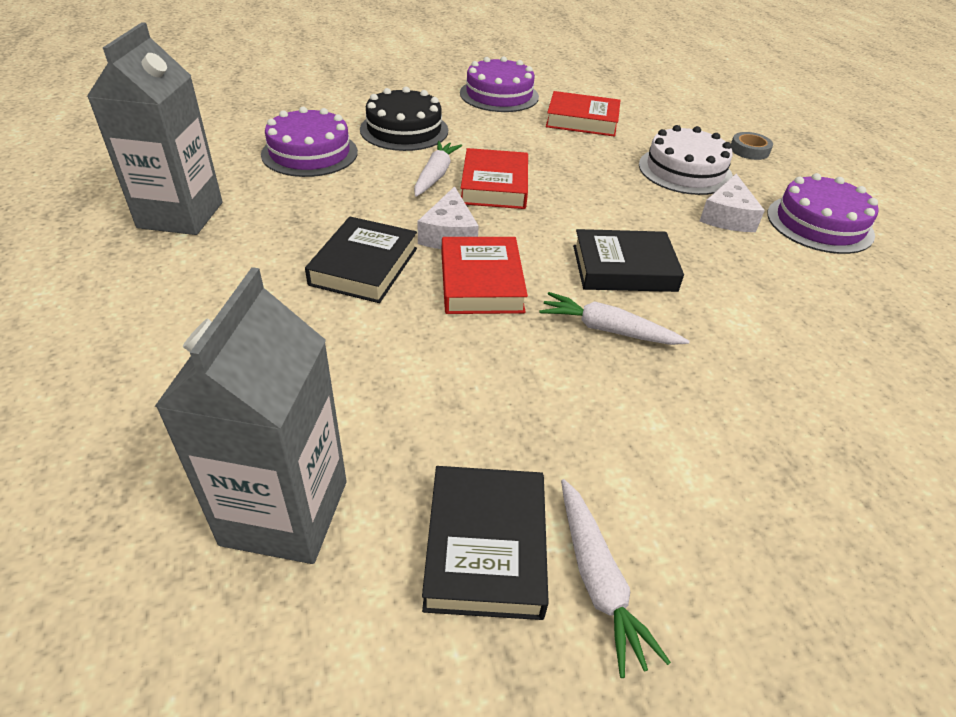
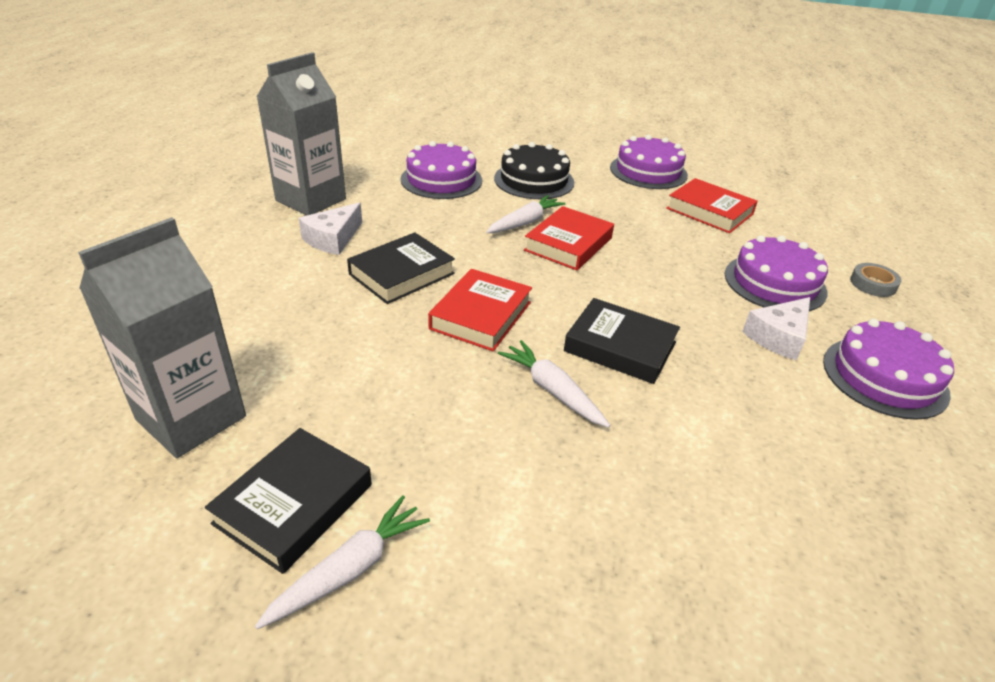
camera: 30 degrees right, 5 degrees down
(449, 234) = (491, 271): white cheese -> white cheese (333, 239)
(597, 580) = (349, 569): white carrot -> white carrot turned 150 degrees counterclockwise
(685, 170) = (774, 283): white cake -> purple cake

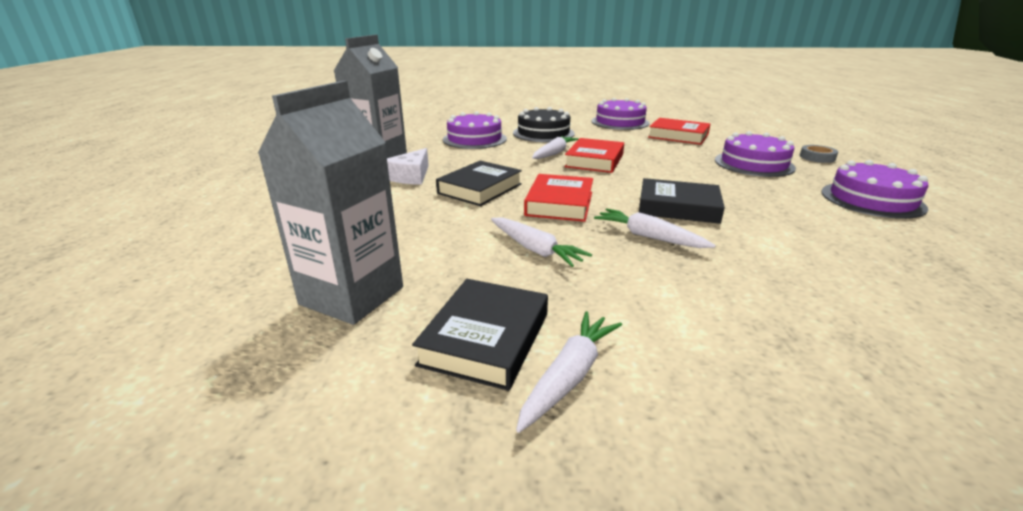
camera: 10 degrees left, 10 degrees down
(411, 386) = (535, 249): none -> white carrot
(779, 337) = (783, 189): white cheese -> none

